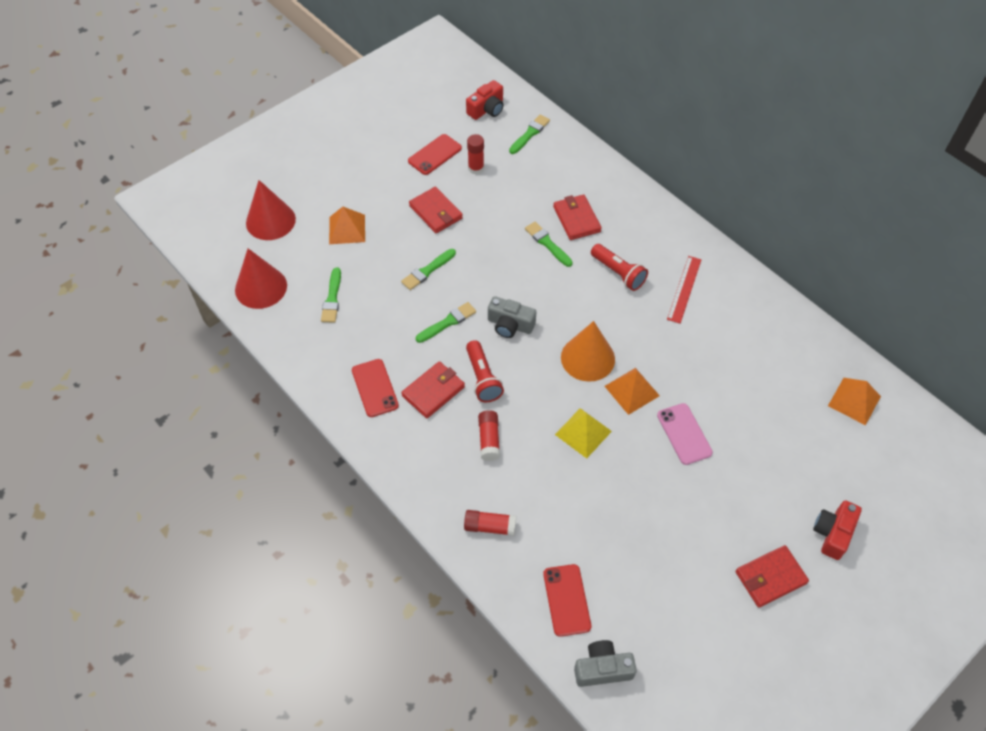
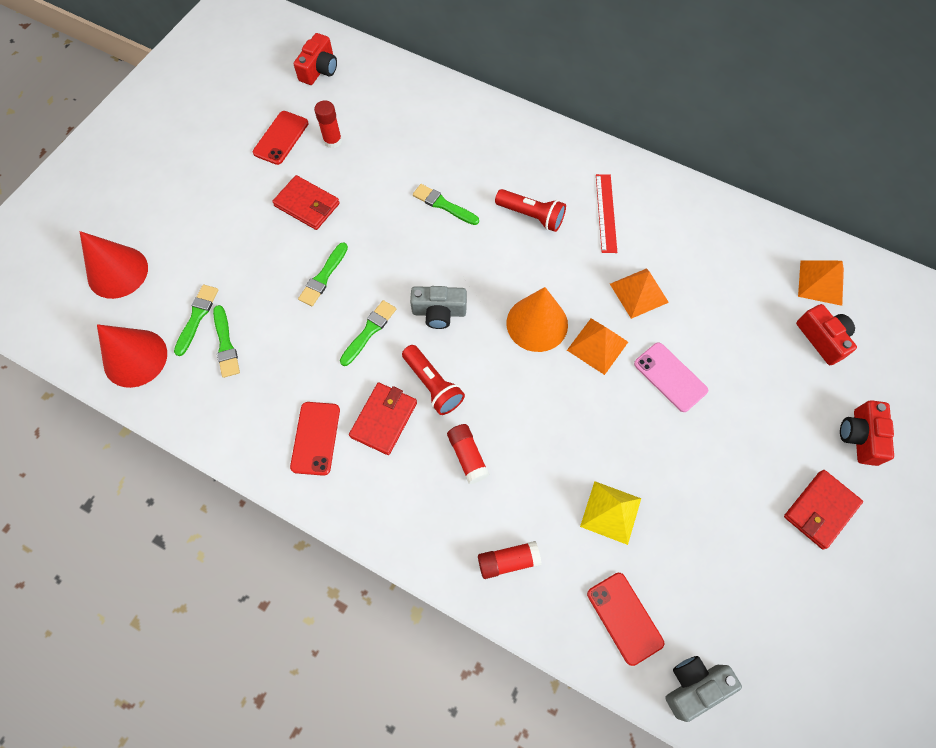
camera: 20 degrees left, 10 degrees up
(347, 229) = (212, 255): orange pyramid -> orange pyramid (638, 293)
(374, 388) = (315, 438): red phone -> red phone turned 45 degrees clockwise
(530, 134) = (377, 85): green brush -> green brush (197, 317)
(576, 219) = (464, 168): red wallet -> none
(583, 433) = (565, 412): yellow pyramid -> yellow pyramid (611, 512)
(834, 446) = (822, 339): none -> red camera

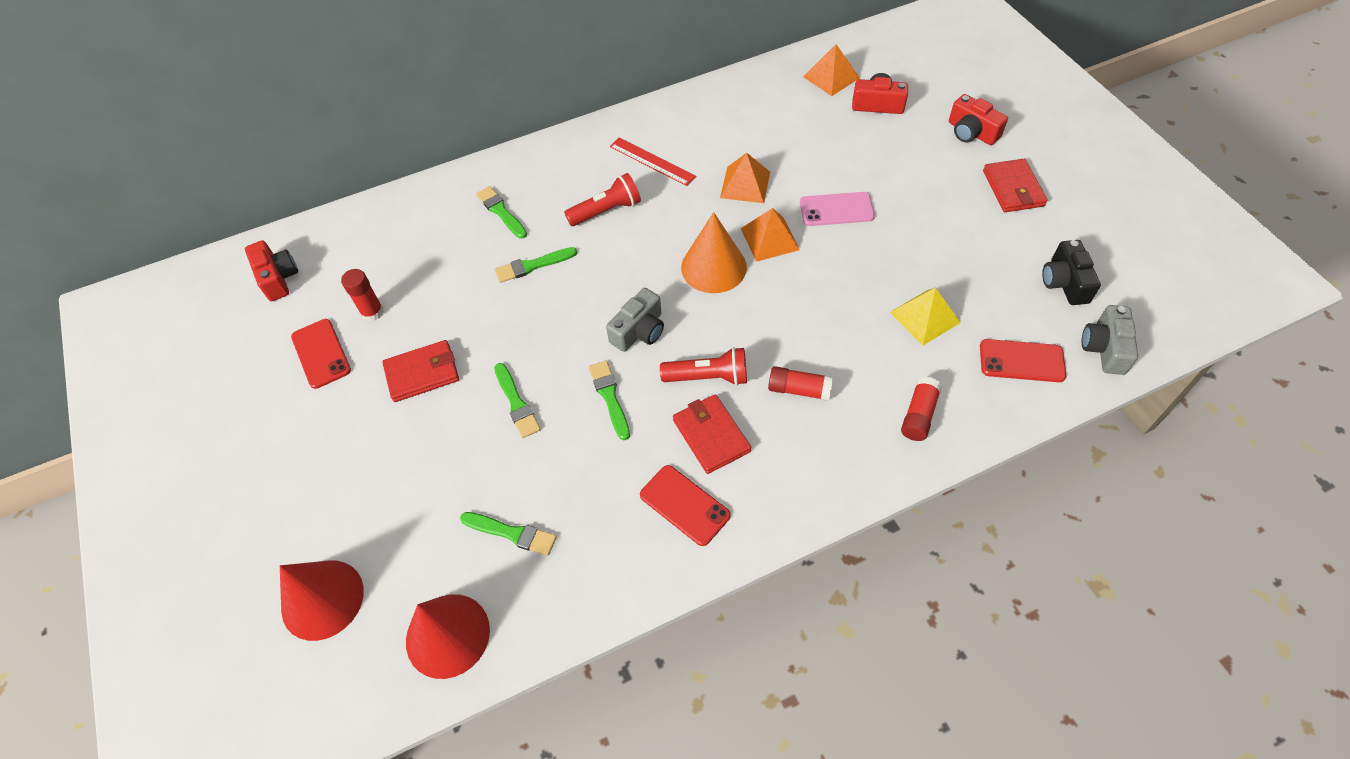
camera: 50 degrees left, 10 degrees down
(197, 317) = (455, 545): green brush -> green brush (501, 211)
(743, 613) = (1064, 282): none -> black camera

